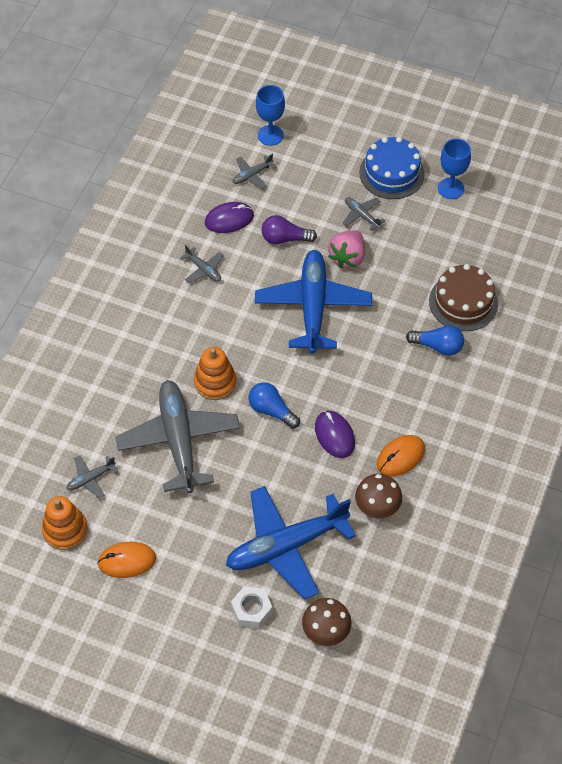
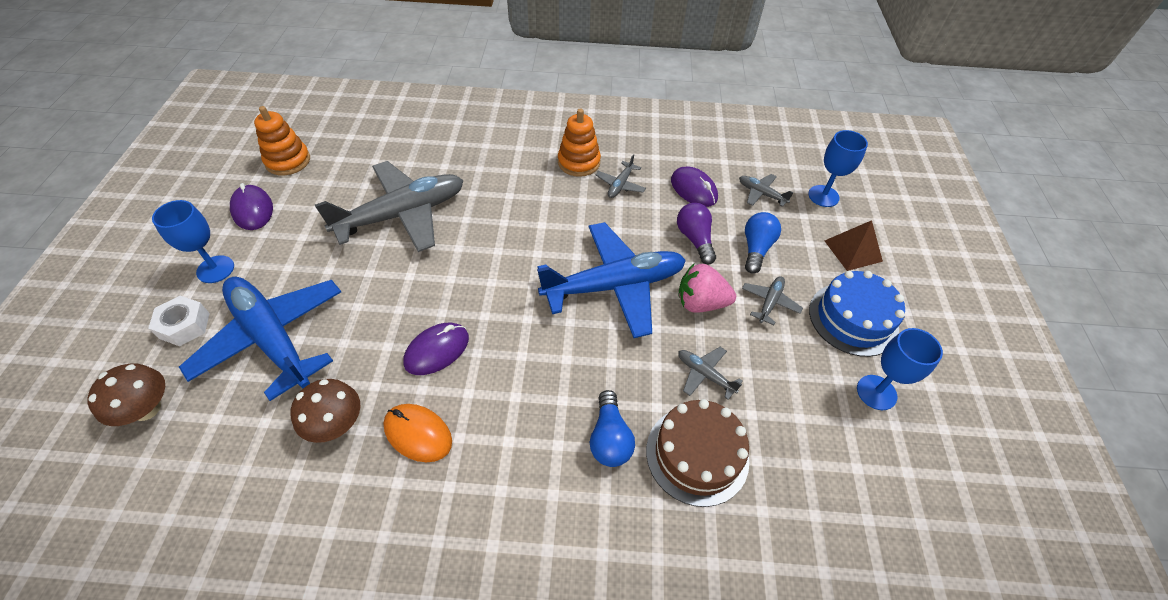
camera: 70 degrees right, 5 degrees down
(90, 479) = (347, 164): grey plane -> grey plane (705, 374)
(127, 561) = (252, 210): orange mouse -> purple mouse
(194, 589) = (215, 269): none -> blue goblet
(215, 382) = (482, 225): orange stacking toy -> orange stacking toy (579, 162)
(271, 410) = (458, 281): blue light bulb -> blue light bulb (756, 249)
(332, 144) = (853, 250): none -> brown pyramid

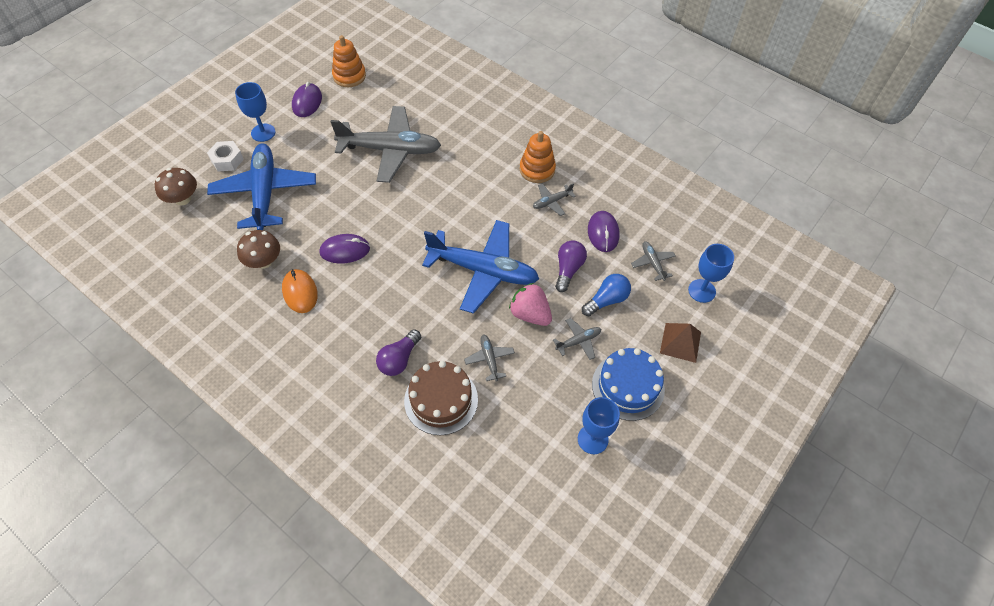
camera: 35 degrees right, 5 degrees up
(609, 438) = (399, 359): blue light bulb -> purple light bulb

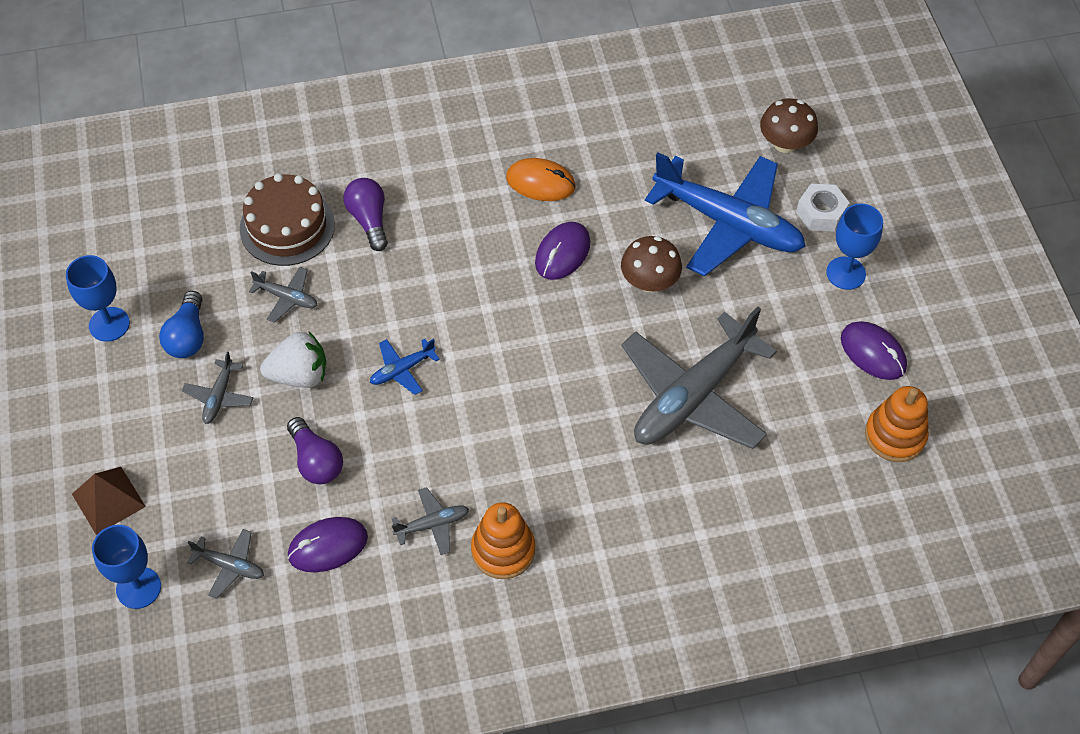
camera: 130 degrees right, 0 degrees up
(264, 261) = (616, 172): brown mushroom -> brown mushroom (649, 282)
(483, 271) = (402, 370): blue plane -> blue plane, size x0.42
(530, 314) = (299, 375): pink strawberry -> white strawberry
(551, 202) = (432, 524): grey plane -> grey plane turned 60 degrees clockwise
(603, 233) = (328, 546): purple mouse -> purple mouse turned 60 degrees counterclockwise
(606, 300) = (236, 468): blue light bulb -> blue light bulb (188, 336)
(628, 386) = (122, 401): blue cake -> none

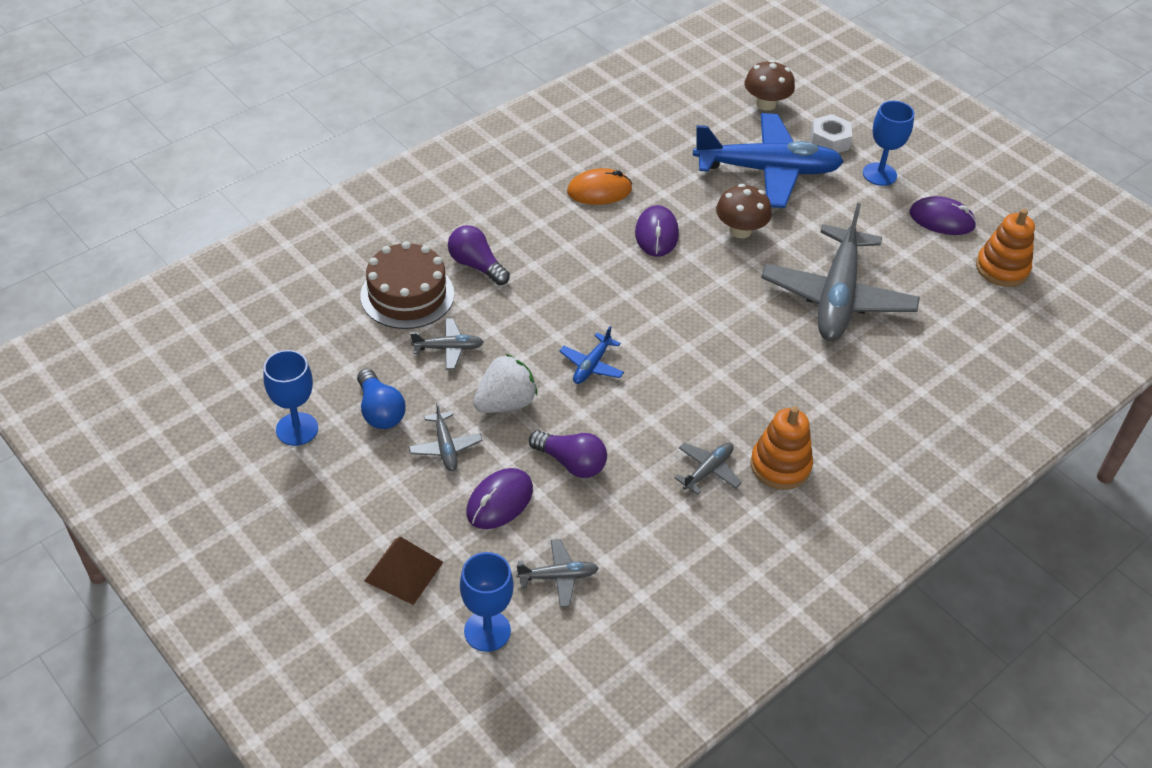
camera: 30 degrees left, 10 degrees down
(328, 546) = (632, 524): purple mouse -> purple mouse (499, 501)

